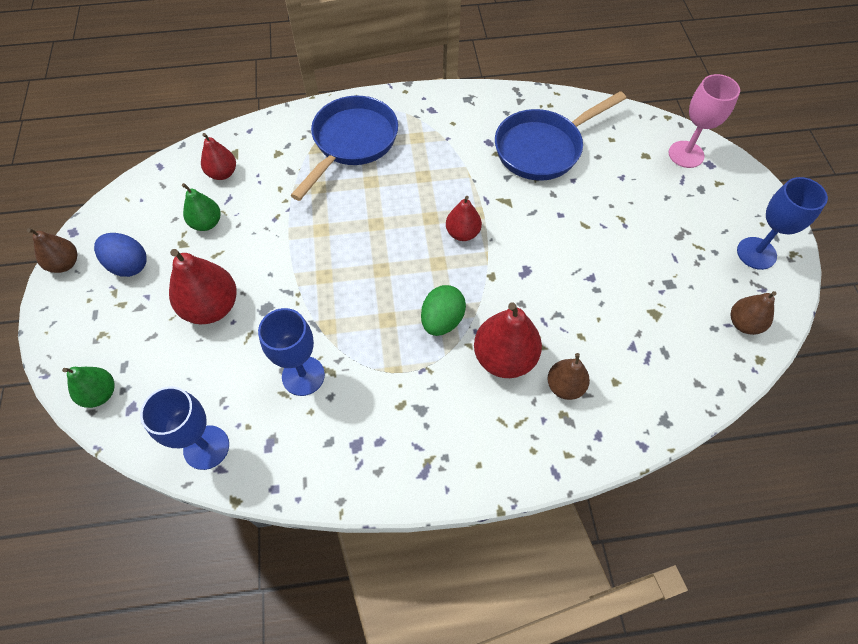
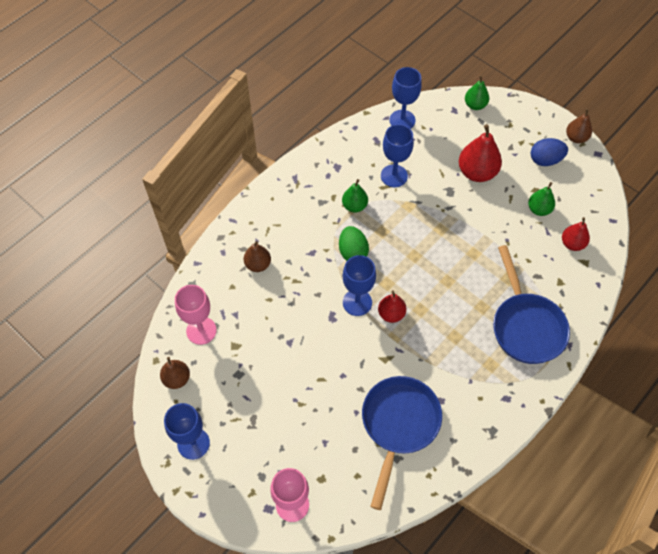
camera: 140 degrees right, 0 degrees up
(387, 373) = (354, 206): none -> green pear
(486, 266) = (357, 302): none -> blue goblet
(504, 357) = (302, 256): red pear -> none
(685, 356) = (201, 330): none -> pink goblet

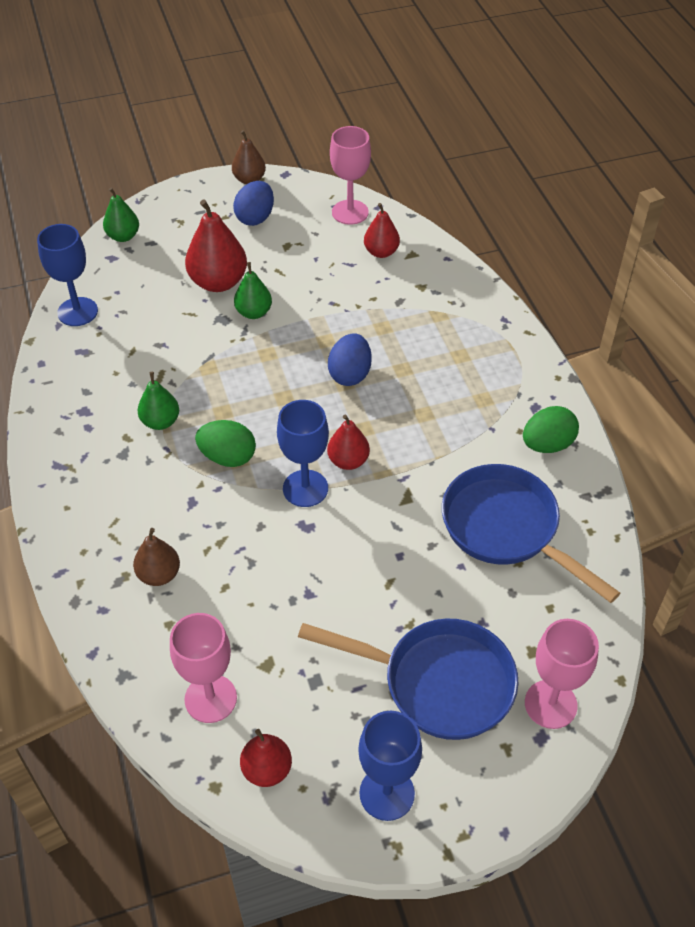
camera: 60 degrees left, 10 degrees down
(177, 379) = (267, 769): brown pear -> red pear
(394, 176) = (152, 360): blue goblet -> none
(457, 280) = (350, 374): none -> blue egg
(480, 419) = (547, 444): none -> green egg
(526, 326) = (455, 343): blue pan -> blue pan (438, 682)
(539, 209) = (315, 256): green pear -> green pear (254, 312)
(593, 207) = (350, 212): none -> pink goblet

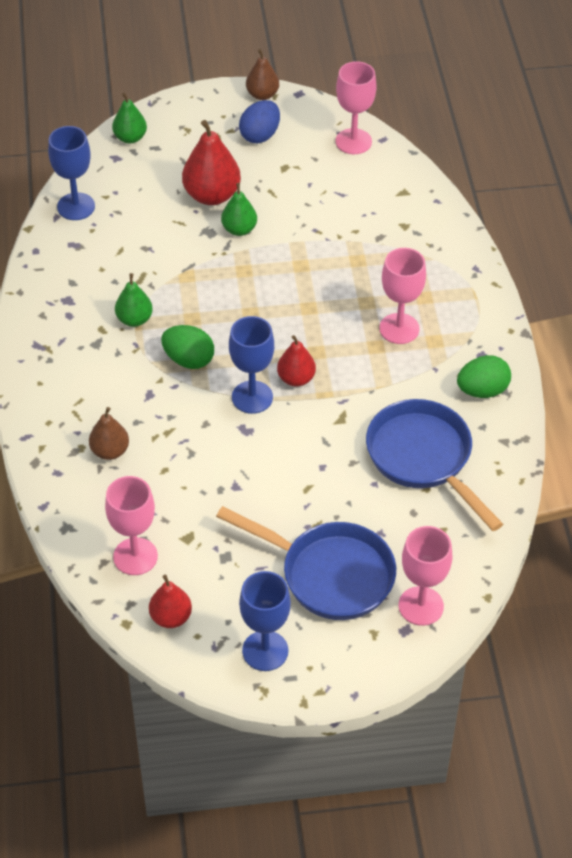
camera: 10 degrees right, 0 degrees up
(350, 374) = (316, 300): blue egg -> none
(381, 252) = (374, 186): red pear -> none
(443, 391) = (399, 328): none -> pink goblet

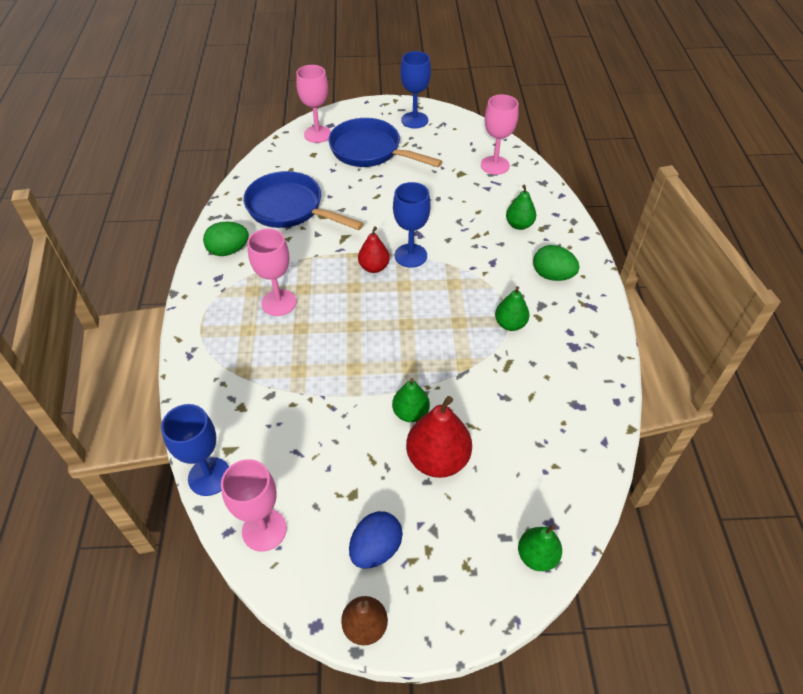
camera: 175 degrees left, 0 degrees up
(76, 206) = (585, 453): blue goblet -> blue goblet (209, 476)
(110, 451) = (519, 225): brown pear -> green pear
(171, 617) = (470, 136): red pear -> none
(188, 360) = (461, 287): green egg -> green egg (552, 275)
(423, 458) = (290, 208): blue pan -> blue pan turned 150 degrees clockwise

